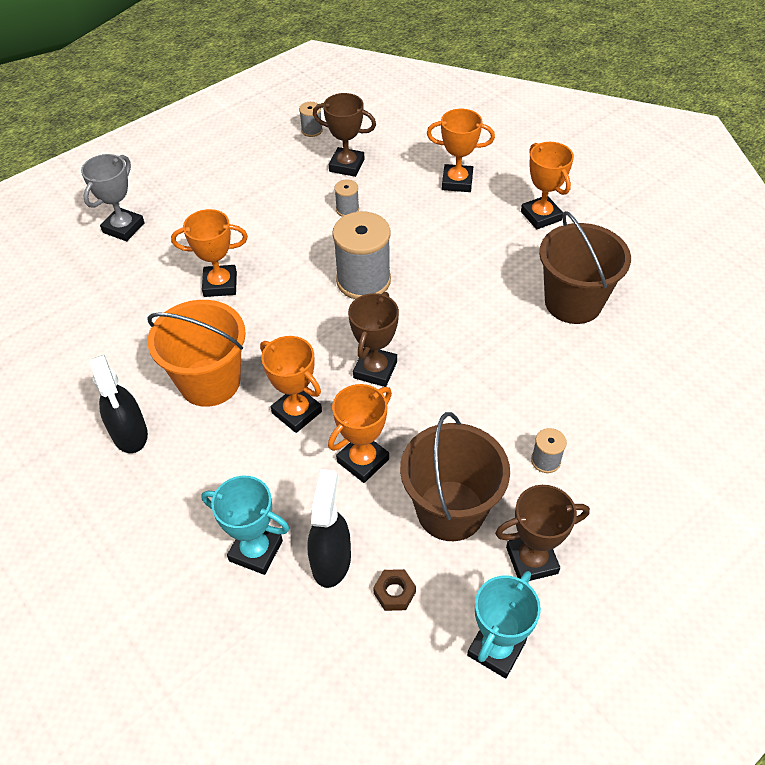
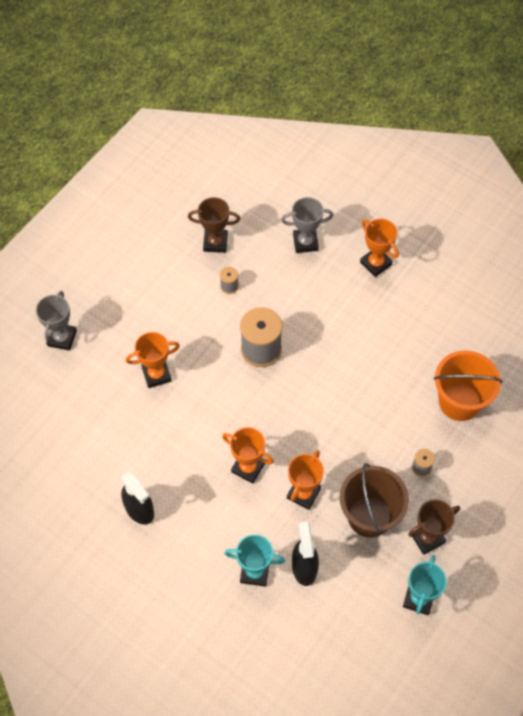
camera: 15 degrees left, 10 degrees up
(210, 382) = (179, 457): orange bucket -> orange bucket (459, 401)
(312, 130) = (176, 211): grey spool -> none
(375, 370) = (291, 423): brown trophy -> none
(394, 593) = (349, 579): brown nut -> none
(457, 182) = (305, 242): orange trophy -> grey trophy
(573, 302) = (414, 337): brown bucket -> none

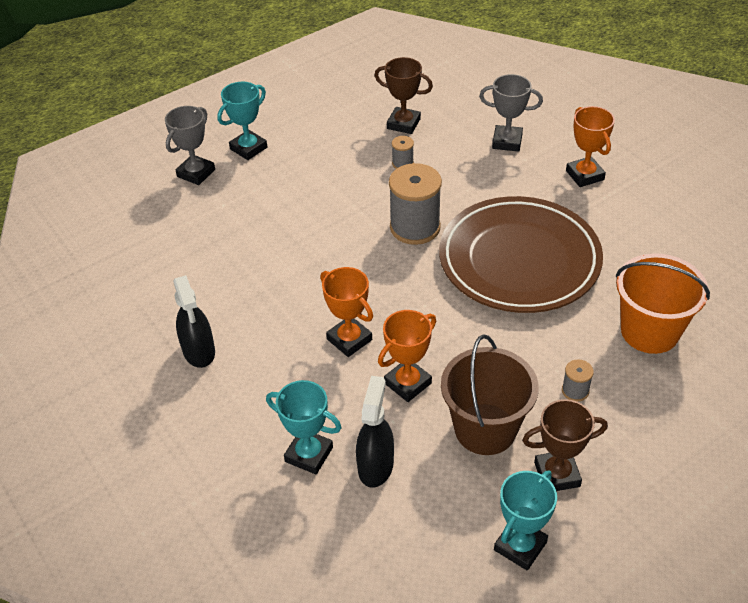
camera: 20 degrees right, 15 degrees down
(95, 300) = (248, 148): none -> turquoise trophy
(156, 374) = (283, 226): orange trophy -> none
(349, 361) = (519, 260): none -> brown plate

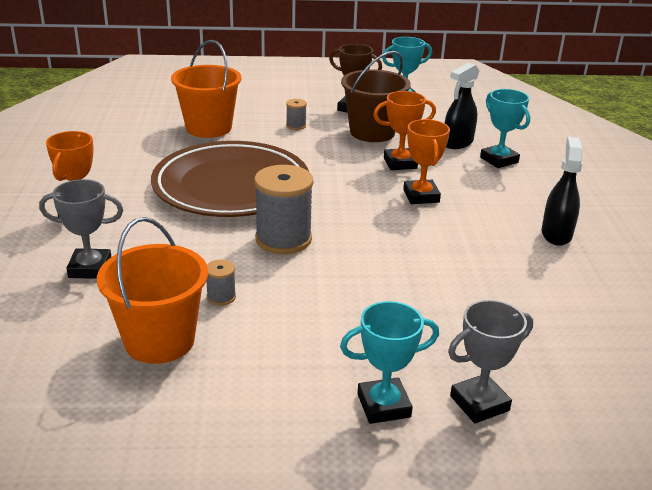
camera: 150 degrees left, 15 degrees down
(403, 124) = (159, 340): brown trophy -> orange bucket
(507, 142) = (90, 268): grey trophy -> grey trophy turned 45 degrees counterclockwise

